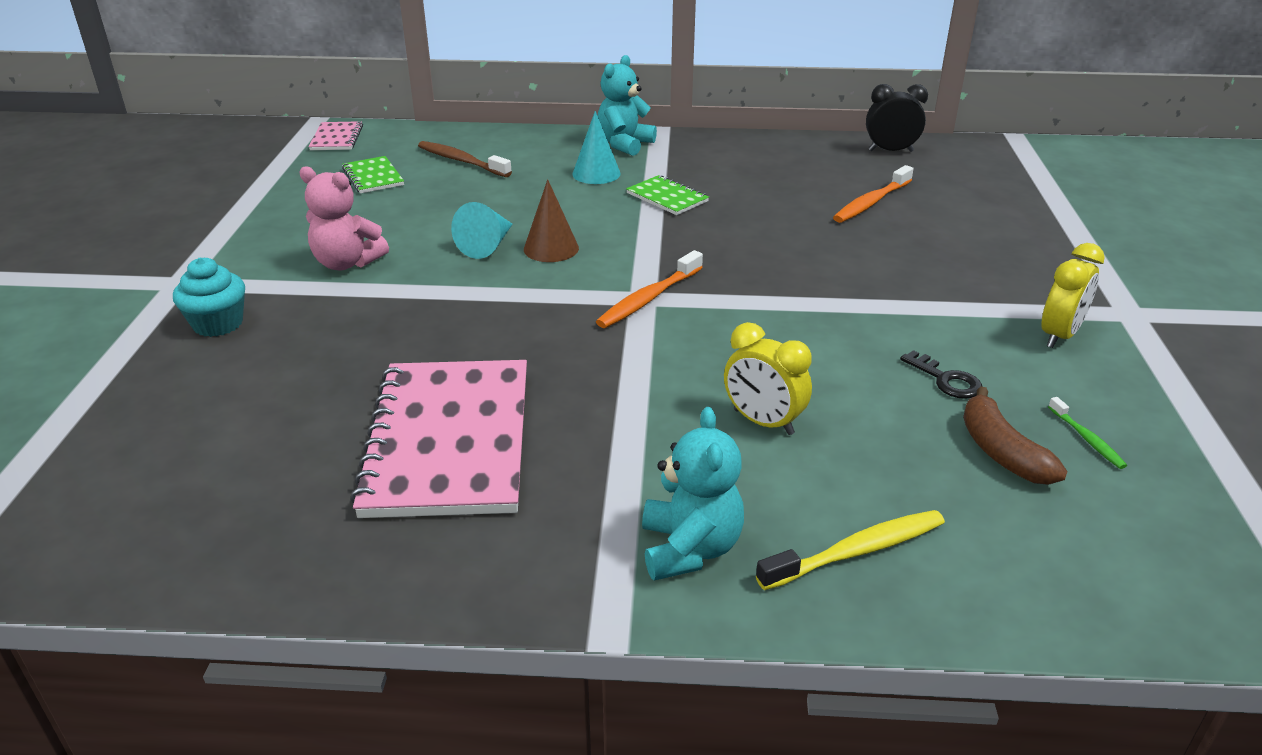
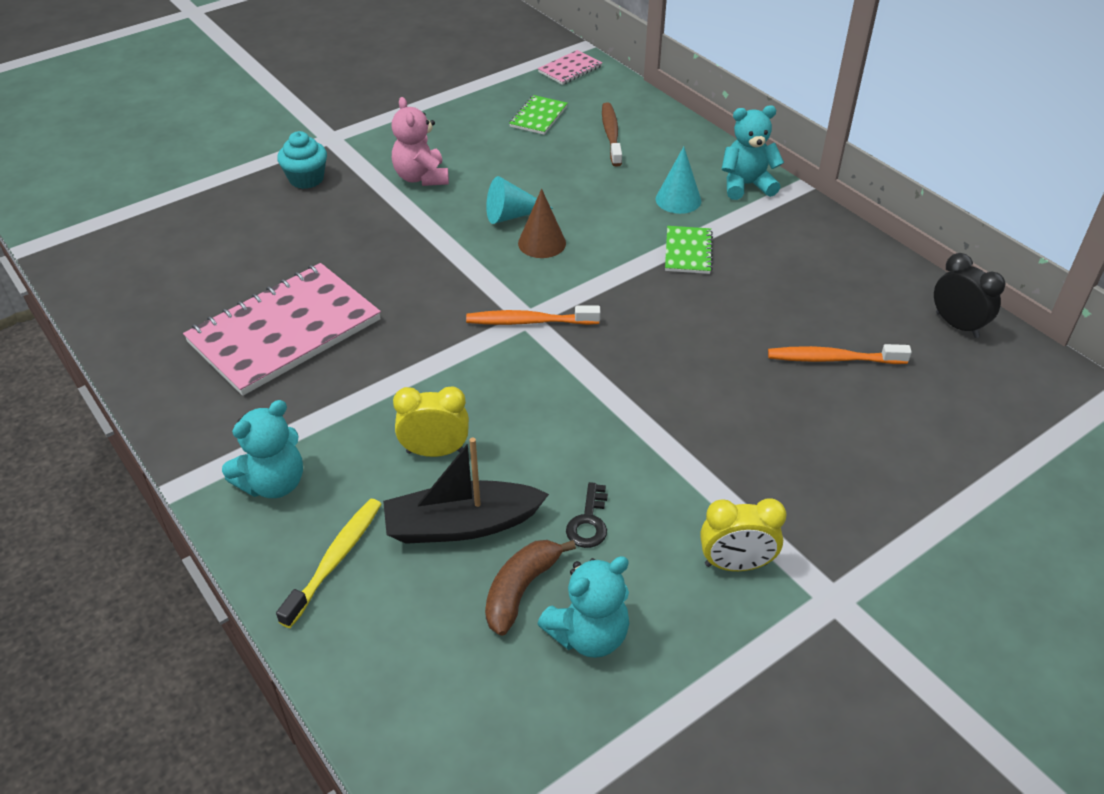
camera: 50 degrees right, 10 degrees up
(763, 422) = (435, 451): yellow clock -> yellow clock turned 90 degrees clockwise
(856, 552) = (335, 560): yellow toothbrush -> yellow toothbrush turned 90 degrees counterclockwise
(883, 449) = (461, 525): none -> black boat
(1086, 439) = (588, 635): green toothbrush -> turquoise teddy bear

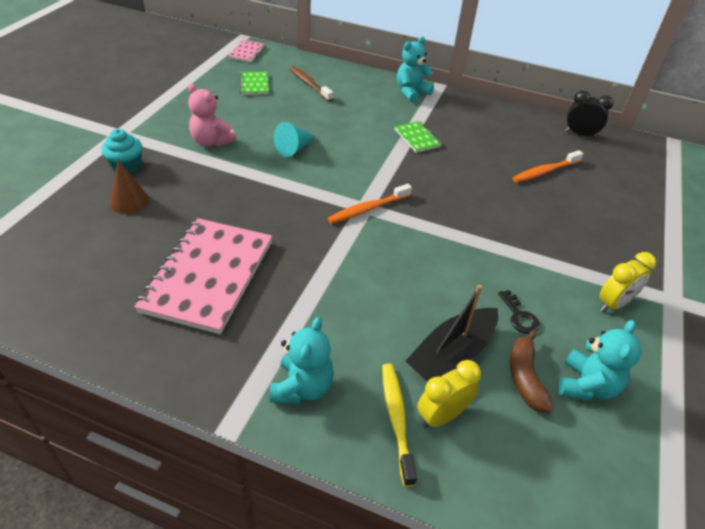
camera: 35 degrees left, 0 degrees up
(435, 451) = (390, 314): yellow clock -> yellow clock (442, 416)
(542, 243) = (329, 159): brown cone -> brown cone (129, 201)
(678, 200) = (383, 110): turquoise cone -> none

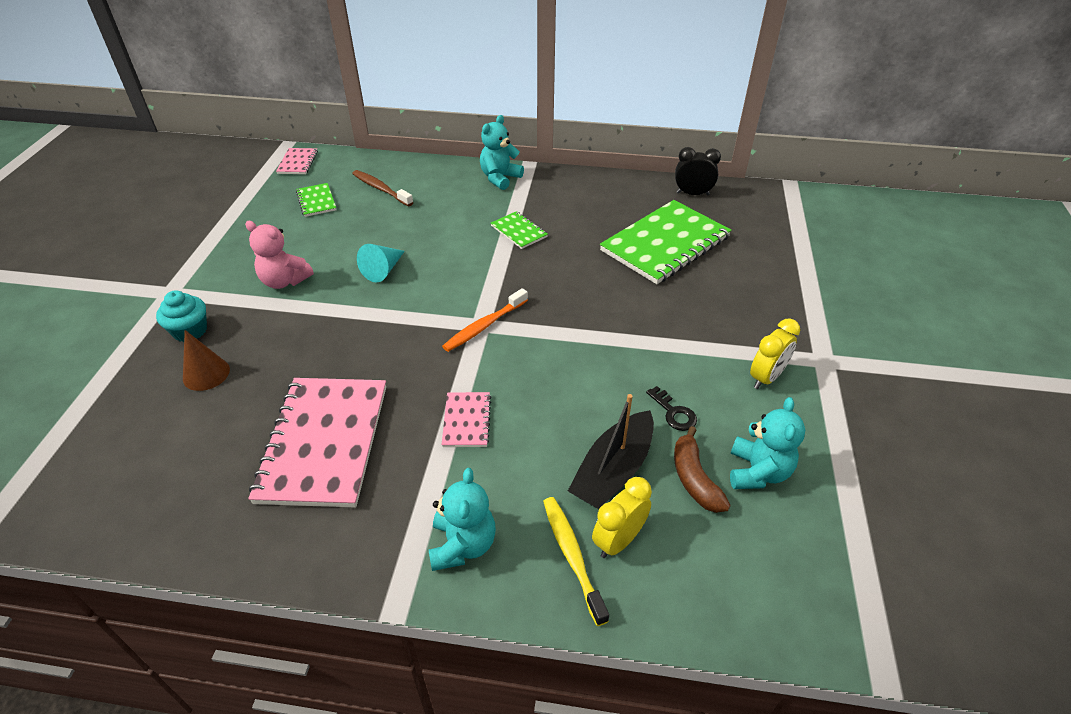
camera: 10 degrees left, 0 degrees up
(332, 283) = (466, 421): none -> pink notebook
(545, 171) = (665, 244): orange toothbrush -> green notebook

